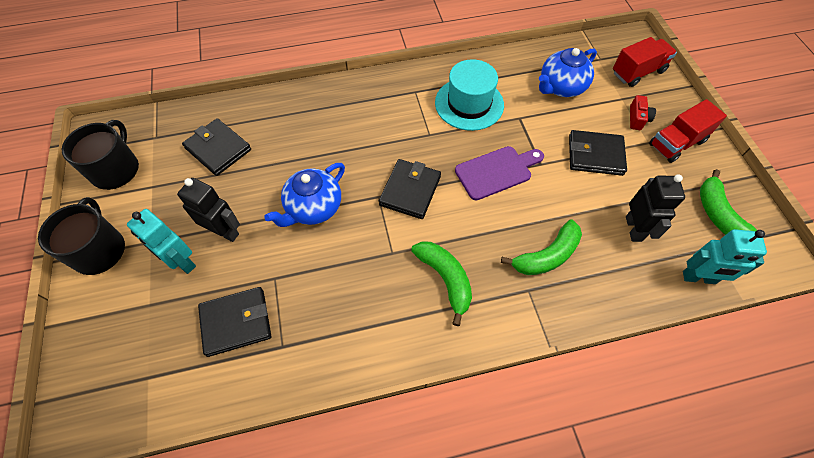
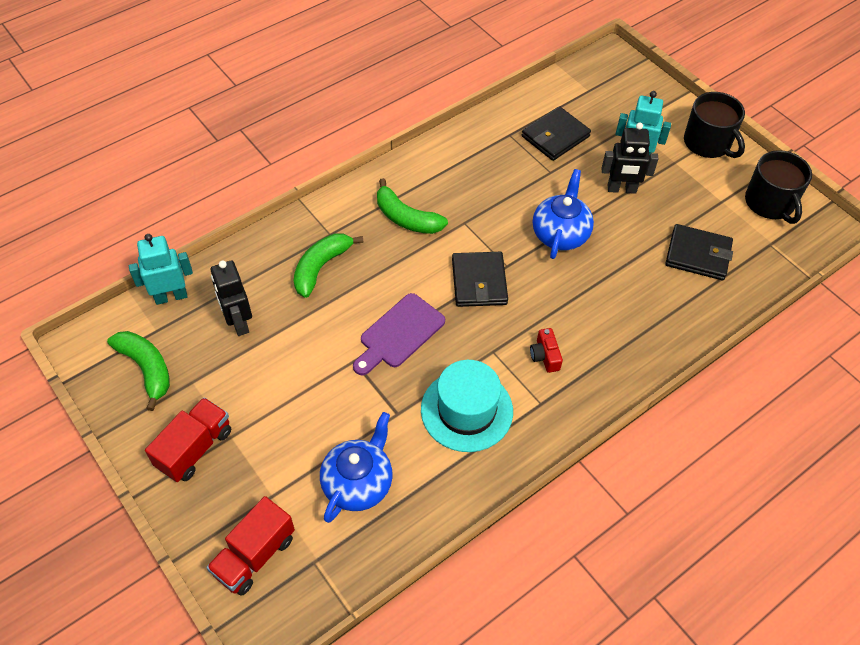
camera: 155 degrees right, 5 degrees down
(595, 155) = (293, 394): black wallet -> none
(637, 118) = (247, 469): red camera -> red camera (545, 356)

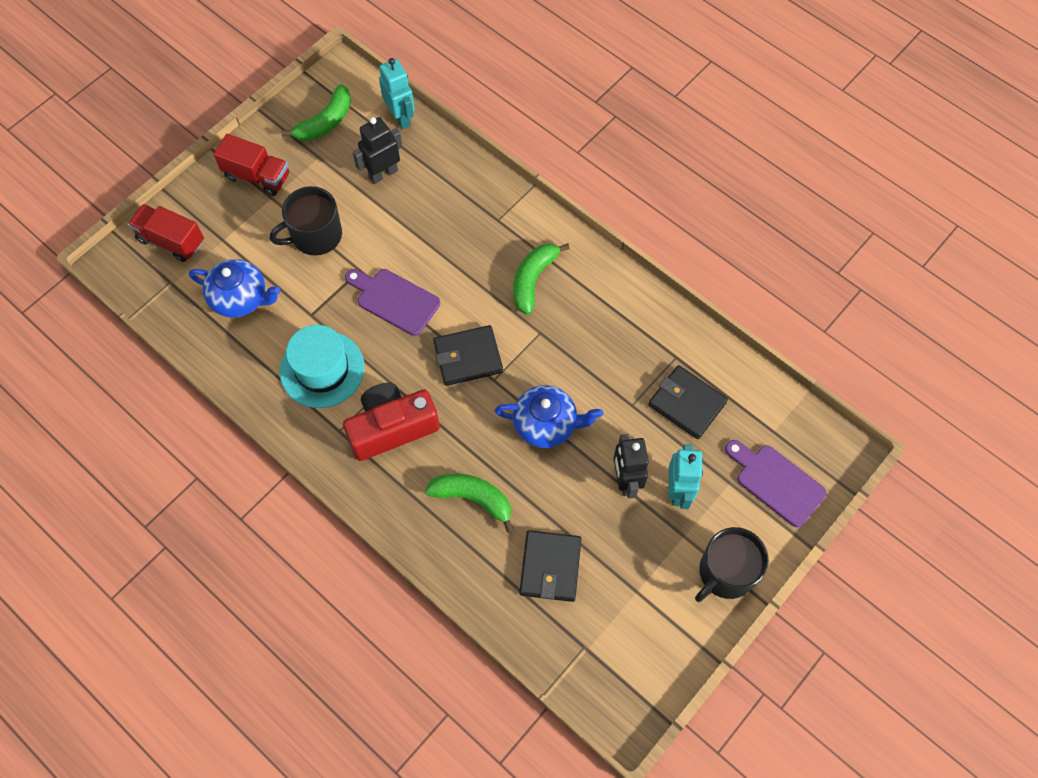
camera: 80 degrees right, 10 degrees up
(321, 267) = (456, 221): green banana -> green banana (473, 498)
(545, 356) = (392, 428): red camera -> red camera, size x2.26
(633, 98) = (776, 482): none -> purple cutting board
(770, 203) = (647, 647): black mug -> black mug (315, 235)

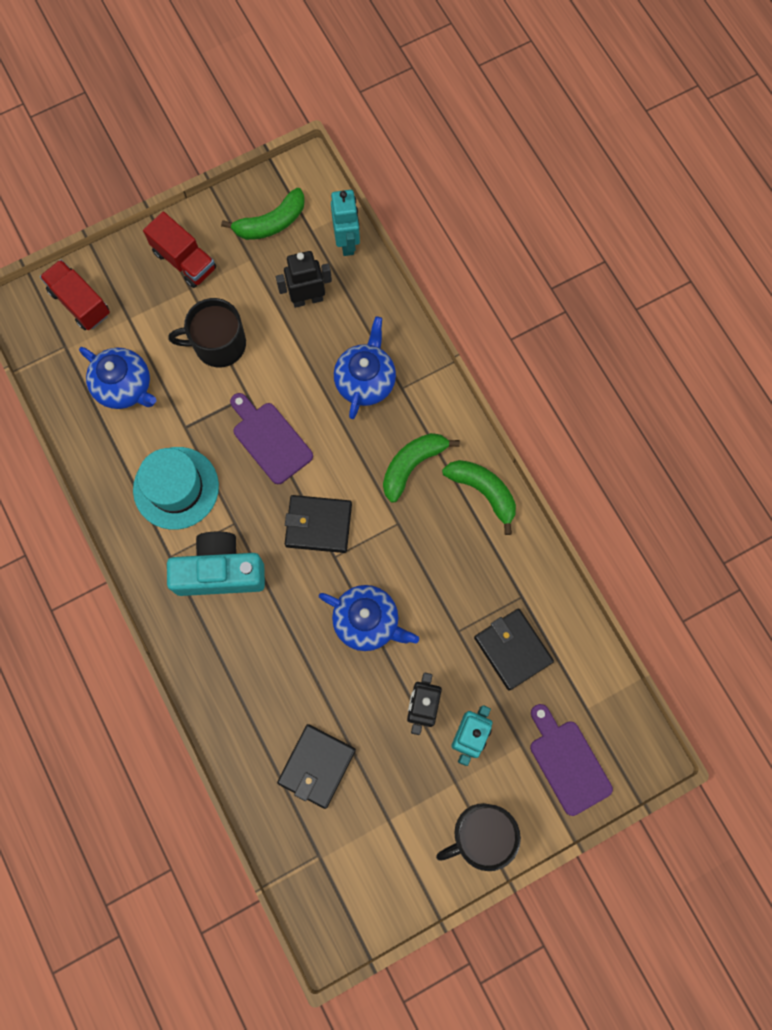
camera: 20 degrees right, 10 degrees up
(392, 428) = (220, 571): red camera -> turquoise camera
(462, 224) = (365, 381): none -> blue teapot
(473, 498) = (270, 671): green banana -> green banana (483, 491)

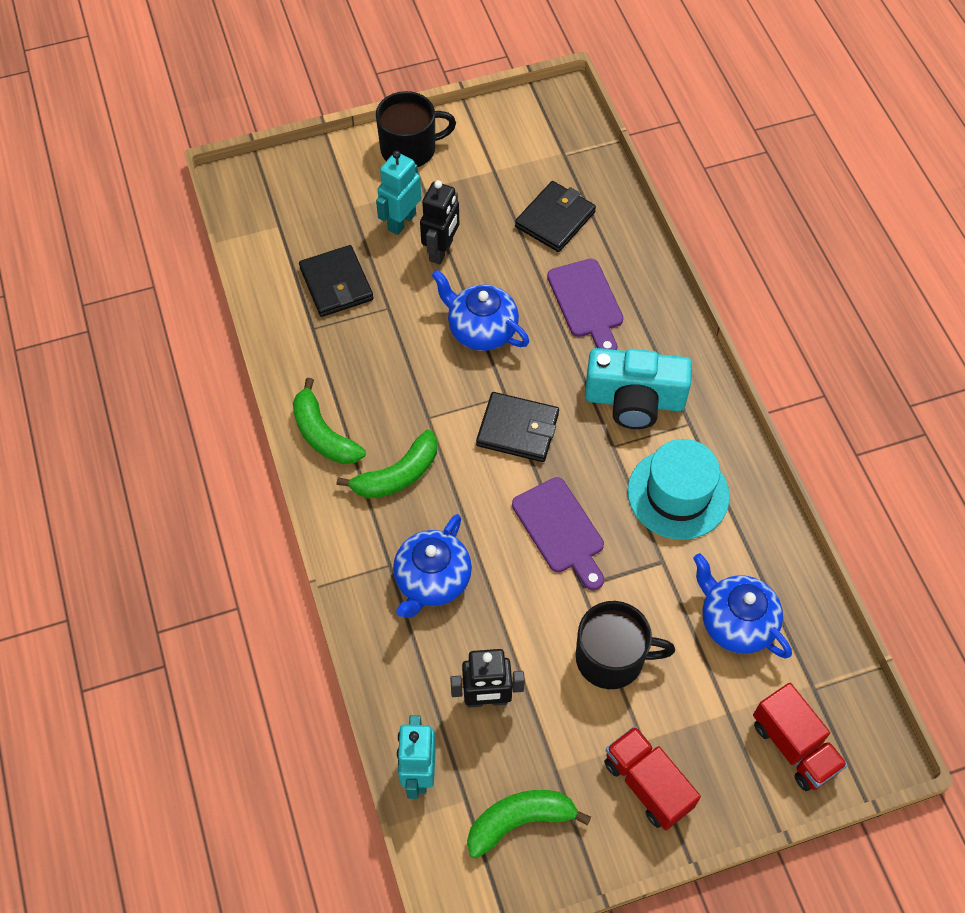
camera: 170 degrees left, 15 degrees down
(567, 762) = (312, 188): purple cutting board -> purple cutting board (587, 303)

